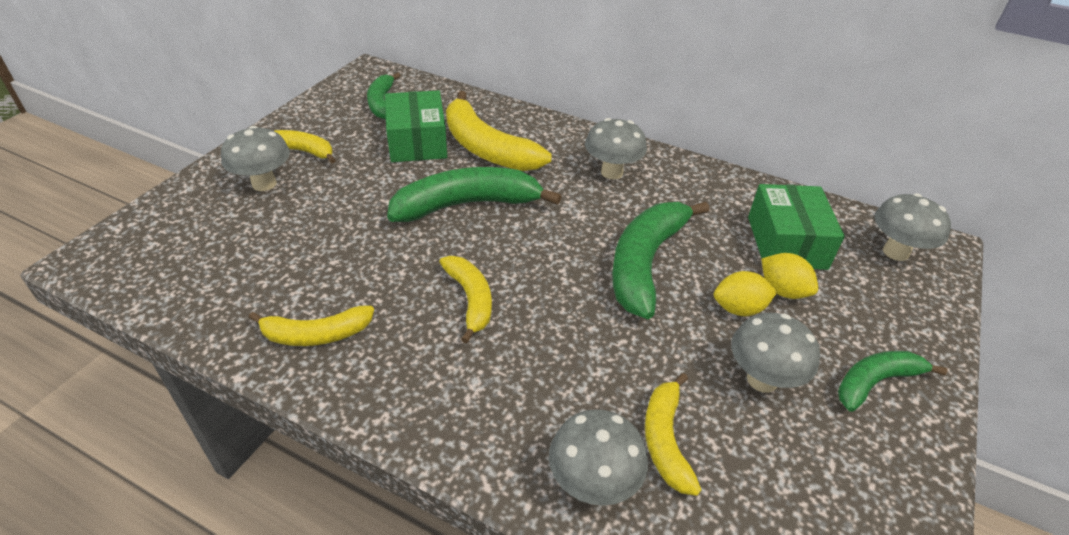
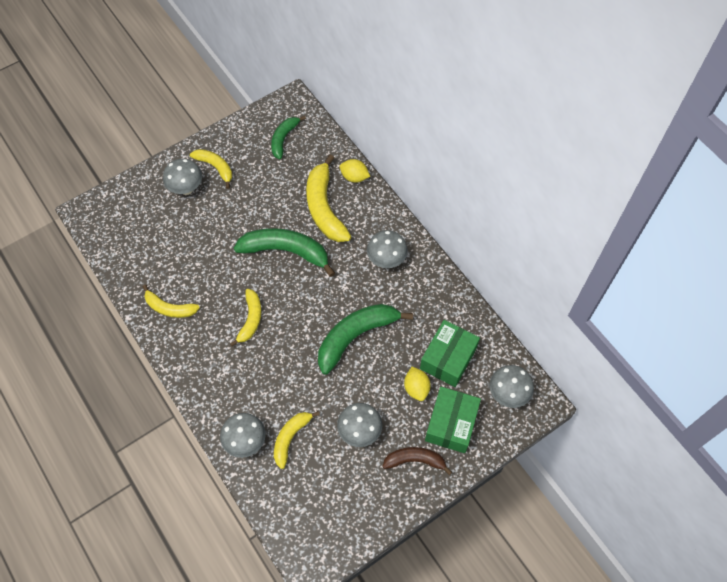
camera: 30 degrees right, 20 degrees up
(417, 142) = (286, 185): green box -> green box (451, 424)
(739, 309) = (382, 388): yellow lemon -> yellow lemon (354, 177)
(875, 382) = (415, 460): green banana -> brown banana

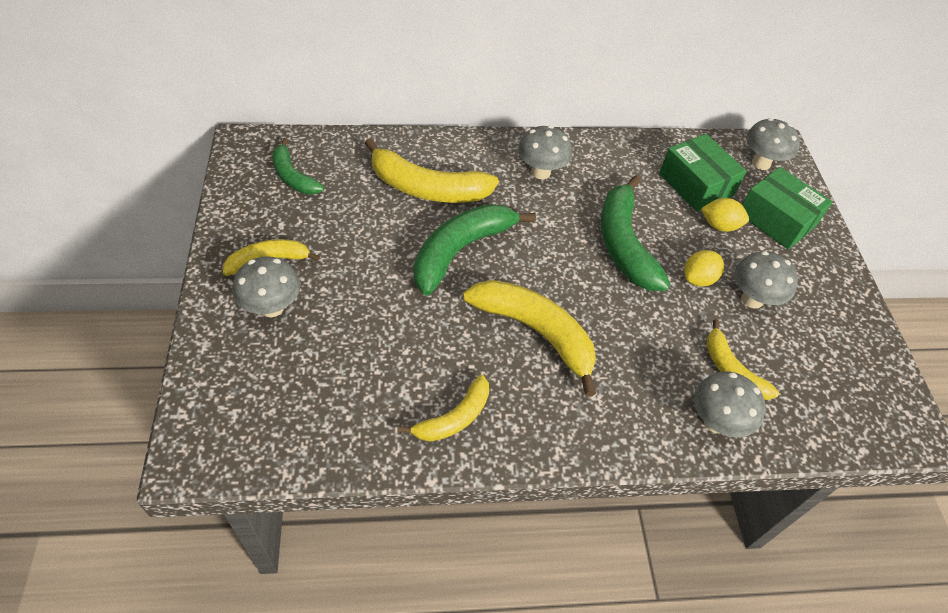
camera: 65 degrees left, 10 degrees down
(250, 319) = (535, 332): yellow banana -> yellow banana, size x1.70
(354, 177) = (408, 145): yellow lemon -> yellow lemon (698, 279)
(415, 460) = (809, 269): brown banana -> none

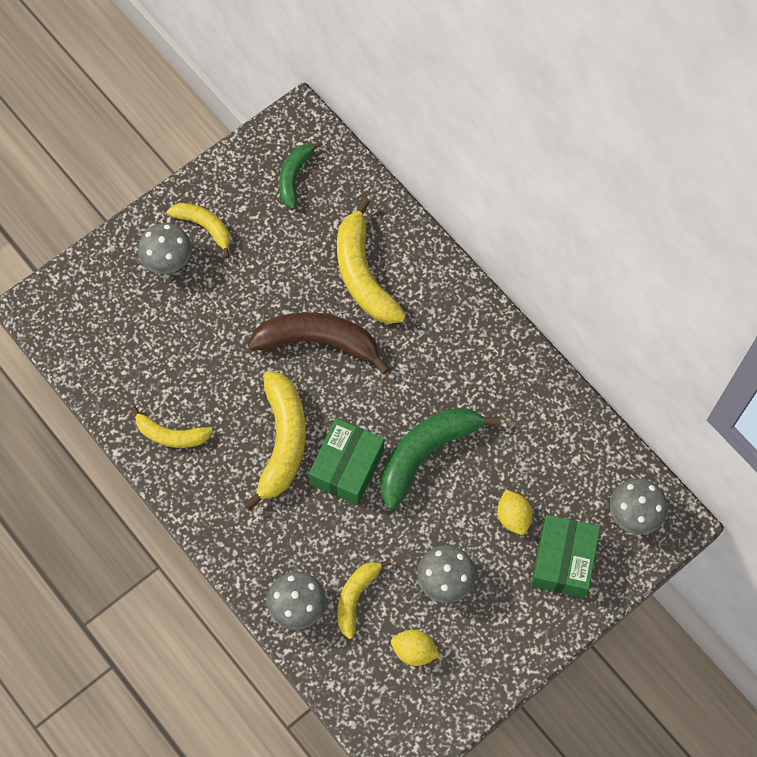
camera: 60 degrees right, 15 degrees up
(460, 251) = (318, 342): green banana -> brown banana
(540, 172) = (456, 343): grey mushroom -> none
(696, 184) = (551, 473): green box -> green box (347, 467)
(698, 279) = (433, 529): yellow lemon -> yellow lemon (414, 651)

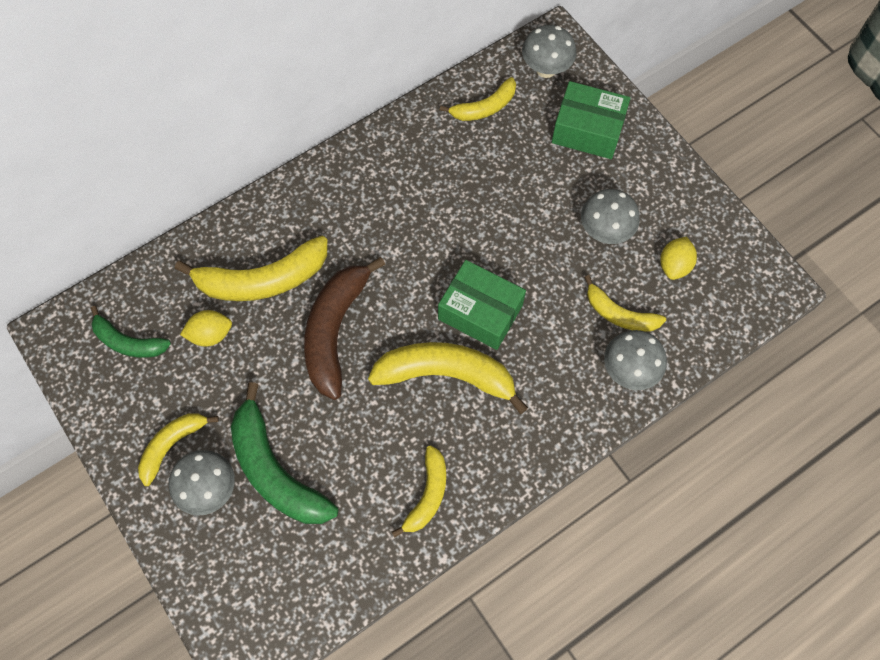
camera: 85 degrees left, 0 degrees up
(426, 453) = (471, 237): green banana -> green banana (276, 470)
(513, 517) = (542, 166): yellow lemon -> yellow lemon (211, 334)
(576, 455) = (484, 107): none -> yellow banana

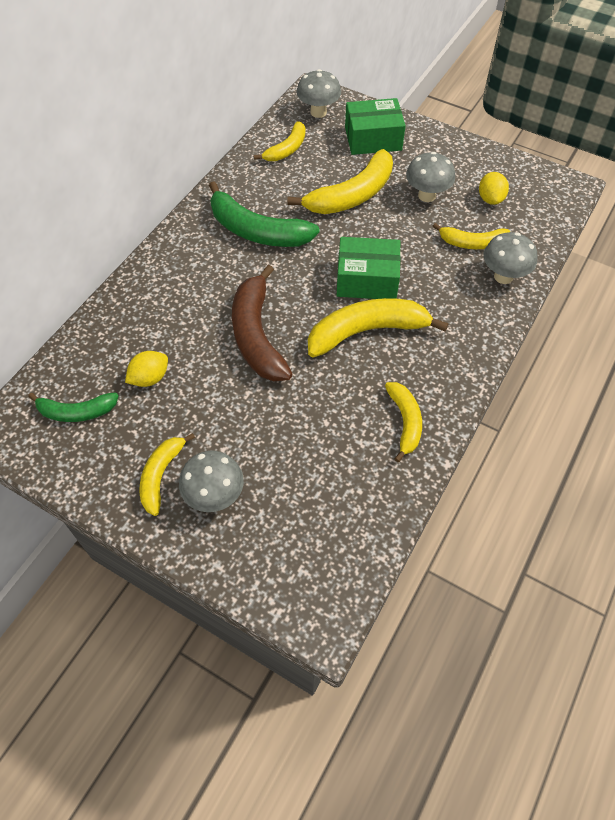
camera: 25 degrees left, 10 degrees down
(262, 280) = (173, 322): yellow banana -> yellow banana (352, 195)
(276, 470) = (266, 457): green banana -> green banana (257, 231)

